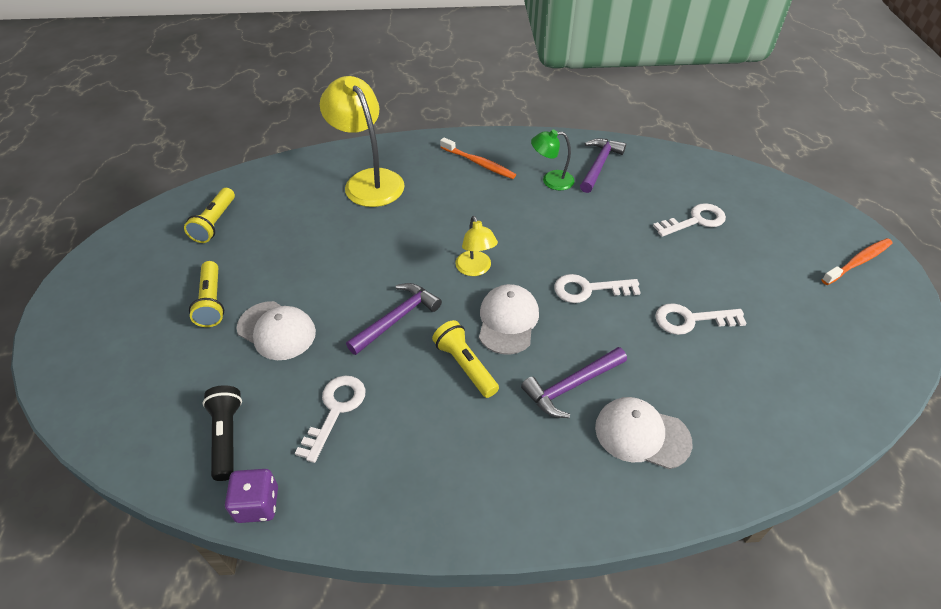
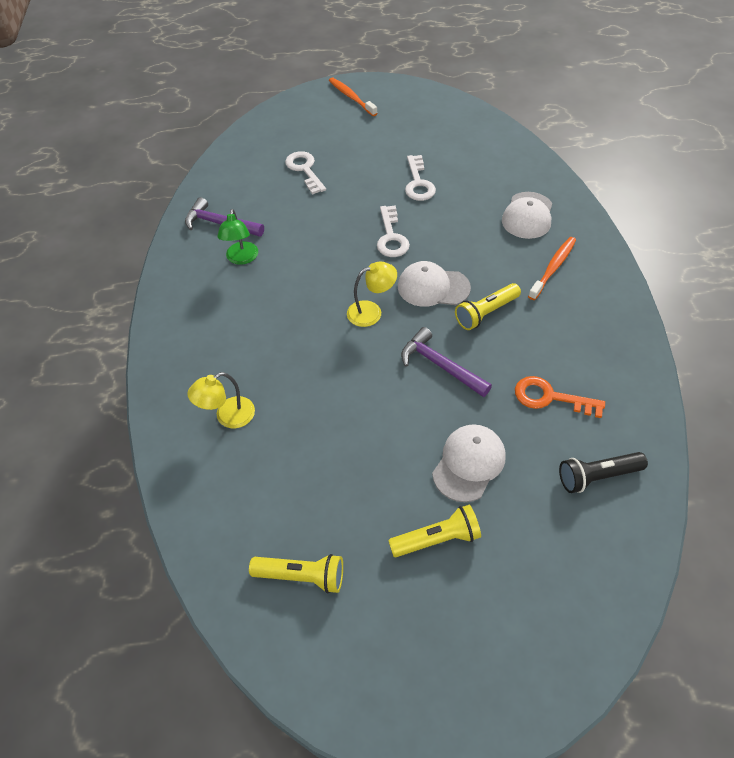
camera: 90 degrees left, 5 degrees up
(257, 504) = (651, 436): purple dice -> none
(335, 410) = (550, 397): white key -> orange key
(368, 181) = (228, 417): yellow lamp -> yellow lamp, size x0.54
(478, 163) = (205, 316): orange toothbrush -> orange toothbrush (553, 268)
(571, 386) = (493, 249): purple hammer -> none

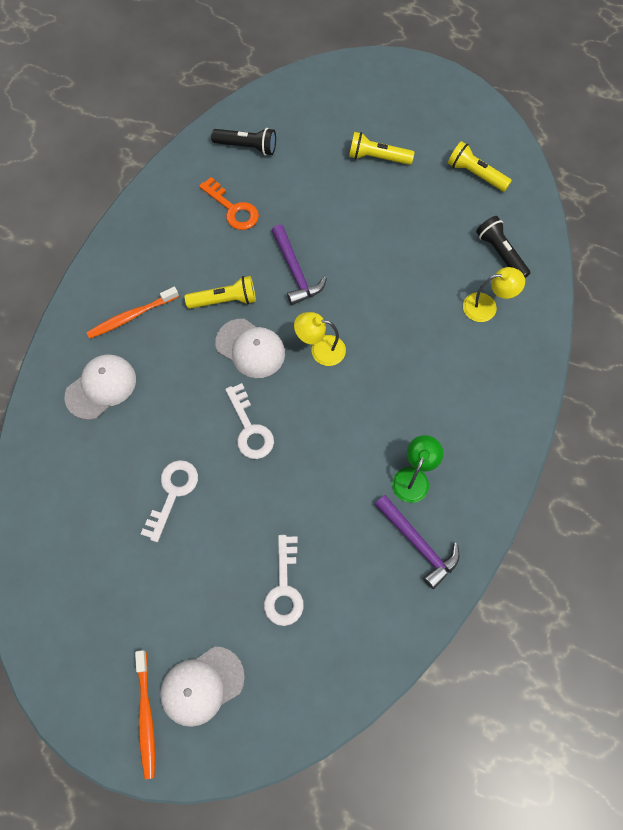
camera: 155 degrees left, 15 degrees up
(232, 482) = (500, 253): none -> black flashlight
(391, 237) = (250, 428): white key -> white key turned 135 degrees clockwise
(469, 463) = (325, 191): white cap -> white cap (202, 685)

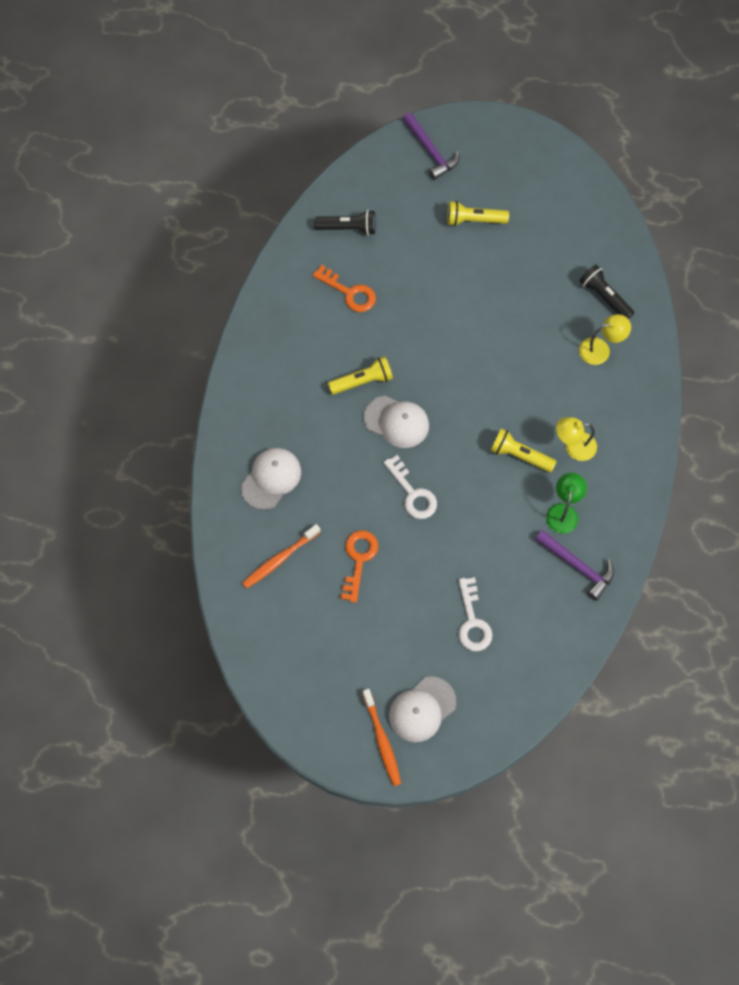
camera: 10 degrees left, 0 degrees up
(132, 316) = (281, 410): orange toothbrush -> orange toothbrush (280, 559)
(172, 493) = (358, 559): white key -> orange key
(295, 271) = (421, 344): purple hammer -> purple hammer (430, 151)
(320, 349) = (459, 412): yellow lamp -> yellow lamp (573, 446)
(475, 174) = (569, 223): yellow flashlight -> yellow flashlight (520, 455)

